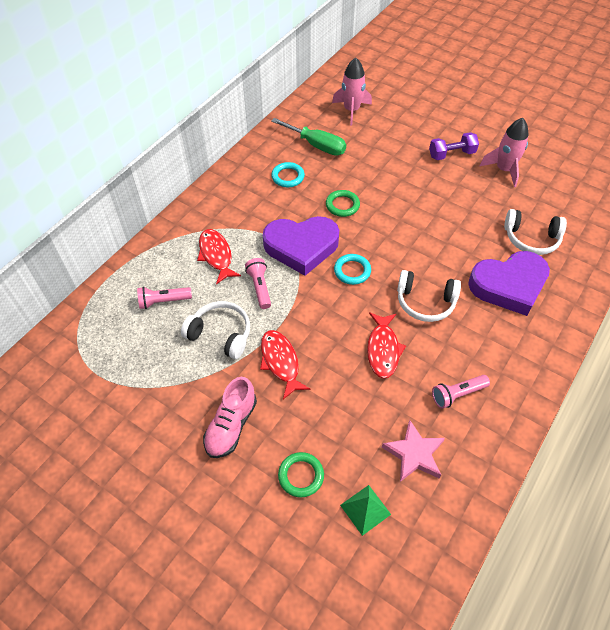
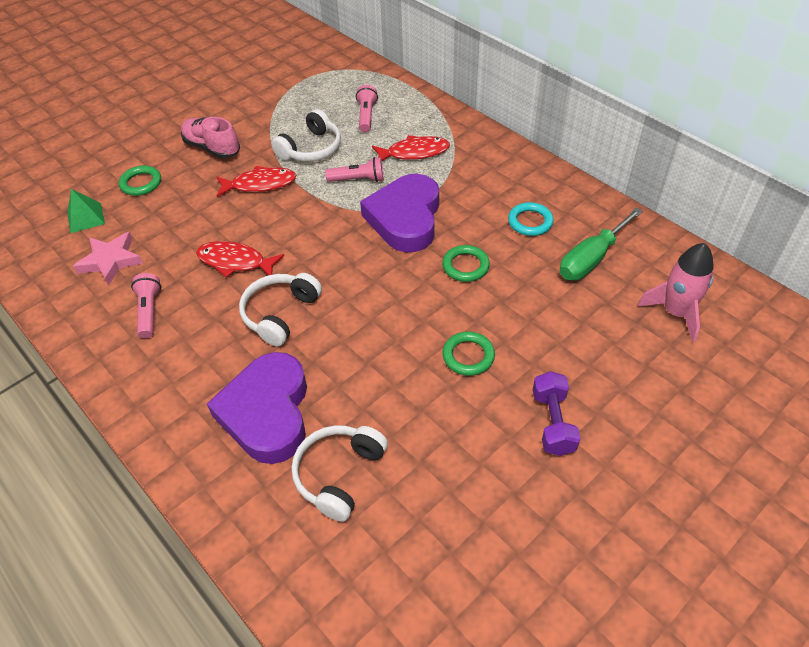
camera: 105 degrees right, 5 degrees down
(352, 271) = (353, 256): turquoise ring -> none
(420, 194) = (468, 356): none -> green ring
(504, 170) = (502, 491): pink rocket -> none

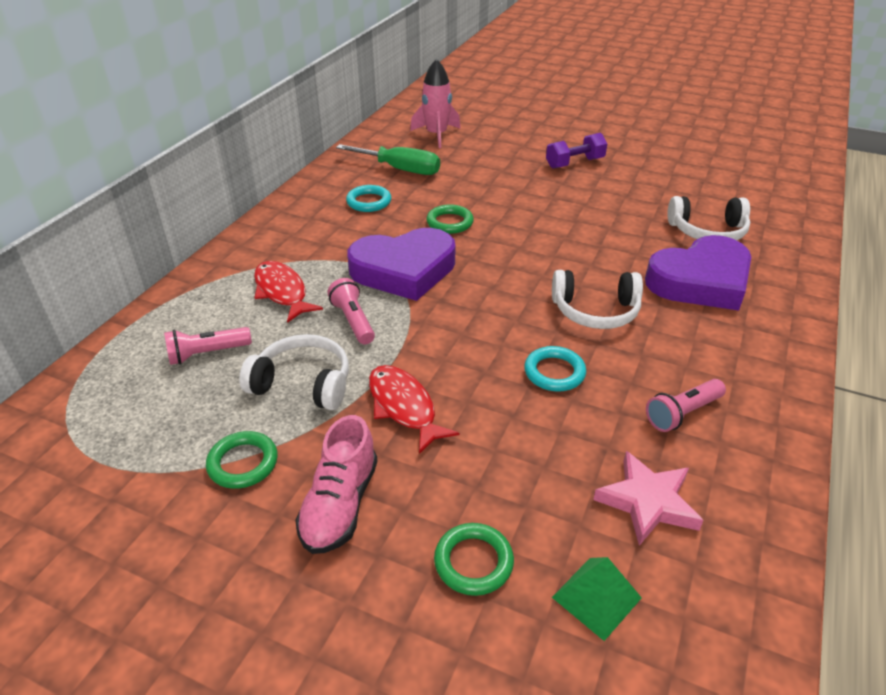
camera: 115 degrees left, 10 degrees down
(235, 262) = (554, 372): red fish -> turquoise ring
(468, 356) = (549, 202): green ring -> green ring (243, 463)

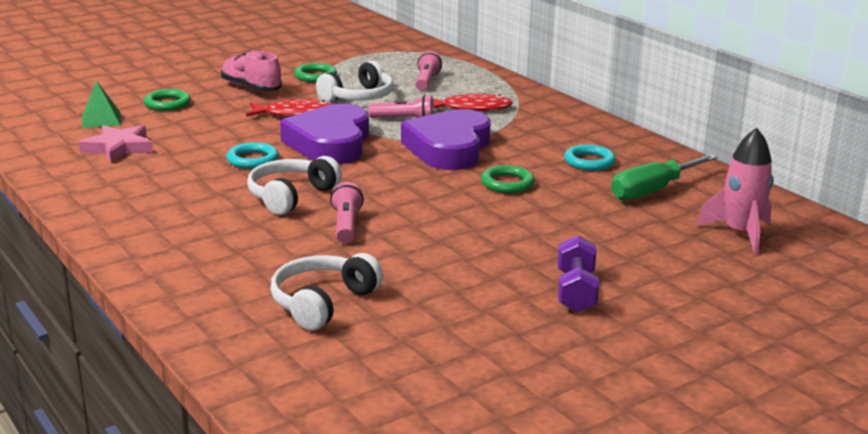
camera: 120 degrees right, 15 degrees down
(682, 413) = (149, 182): pink flashlight -> pink flashlight (346, 225)
(700, 281) = (256, 256): purple heart -> purple heart (330, 143)

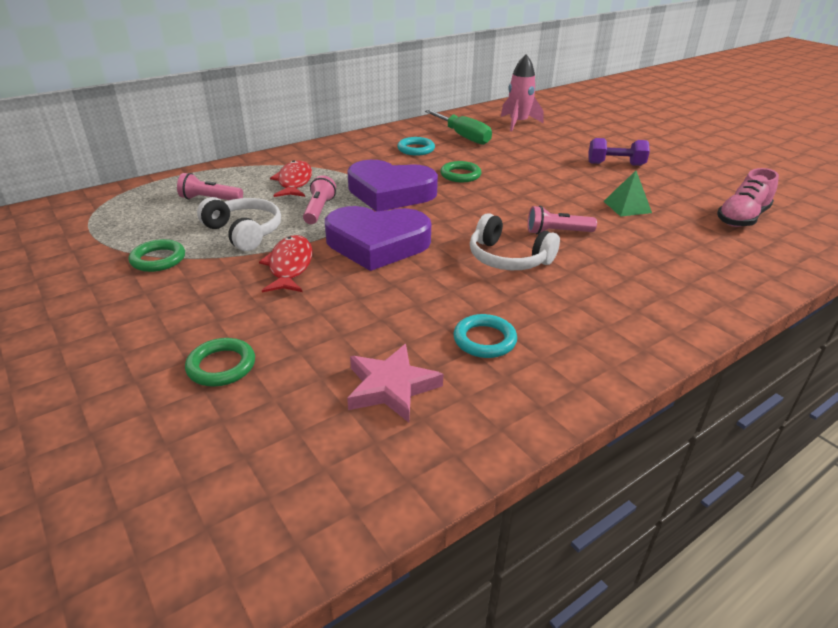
camera: 90 degrees left, 10 degrees up
(101, 120) = (275, 424): green pyramid -> green pyramid (627, 207)
(251, 88) = (183, 301): pink shoe -> pink shoe (742, 218)
(253, 160) = (423, 284): turquoise ring -> turquoise ring (484, 340)
(322, 302) = (686, 238): white headphones -> none

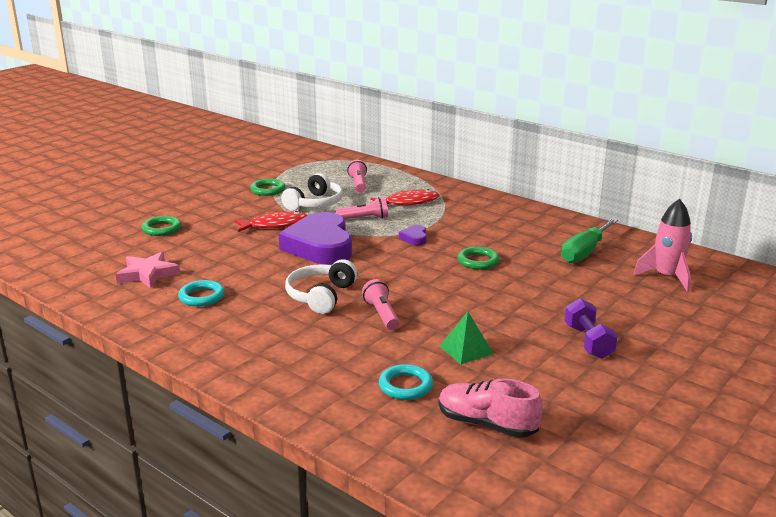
camera: 75 degrees right, 10 degrees down
(390, 193) = (414, 238): purple heart -> purple heart, size x0.40
(416, 149) = (524, 235): turquoise ring -> turquoise ring (405, 386)

